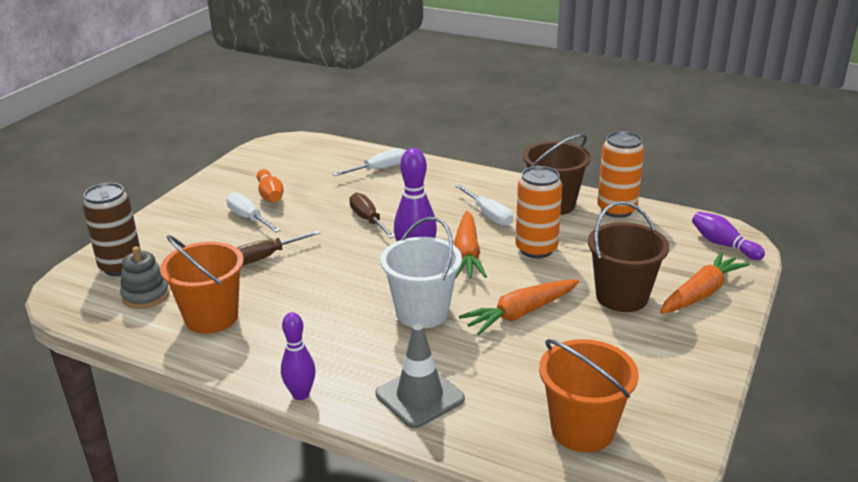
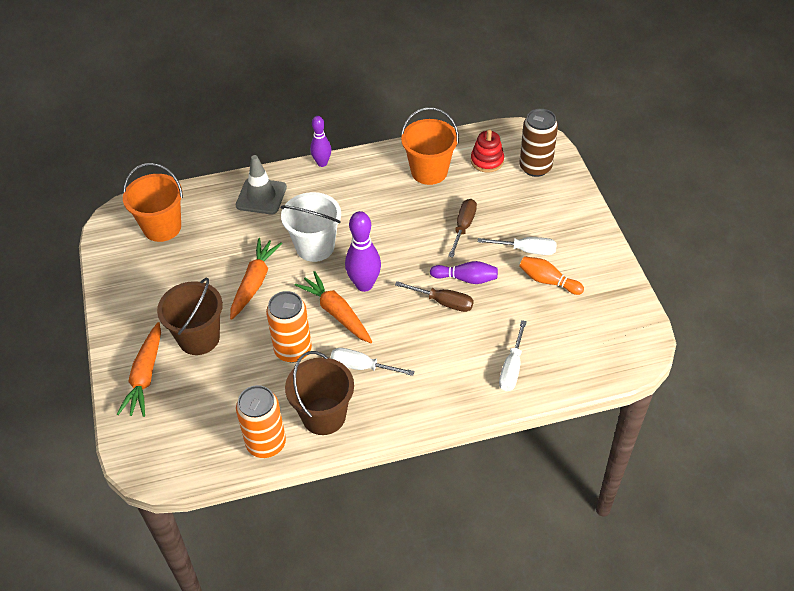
camera: 140 degrees right, 20 degrees up
(146, 295) = (487, 161): grey stacking toy -> red stacking toy
(723, 244) = (152, 449): purple bowling pin -> purple bowling pin (466, 279)

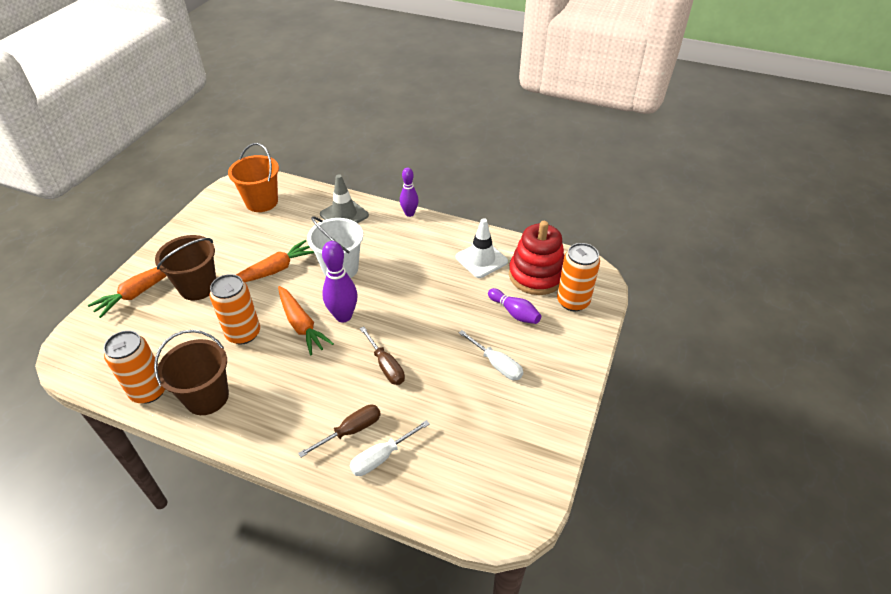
camera: 35 degrees right, 5 degrees down
(336, 313) = (301, 325): orange carrot -> orange carrot turned 150 degrees clockwise
(361, 366) = (273, 377): white screwdriver -> none
(429, 171) = (481, 259): orange bucket -> white traffic cone
(463, 226) = (464, 315): brown screwdriver -> brown screwdriver (351, 430)
(466, 279) = (423, 358): purple bowling pin -> purple bowling pin (514, 312)
(487, 161) = (536, 275): red stacking toy -> red stacking toy, size x1.71
(535, 167) = (573, 301): brown can -> orange can
(548, 281) = (489, 402): orange bowling pin -> none

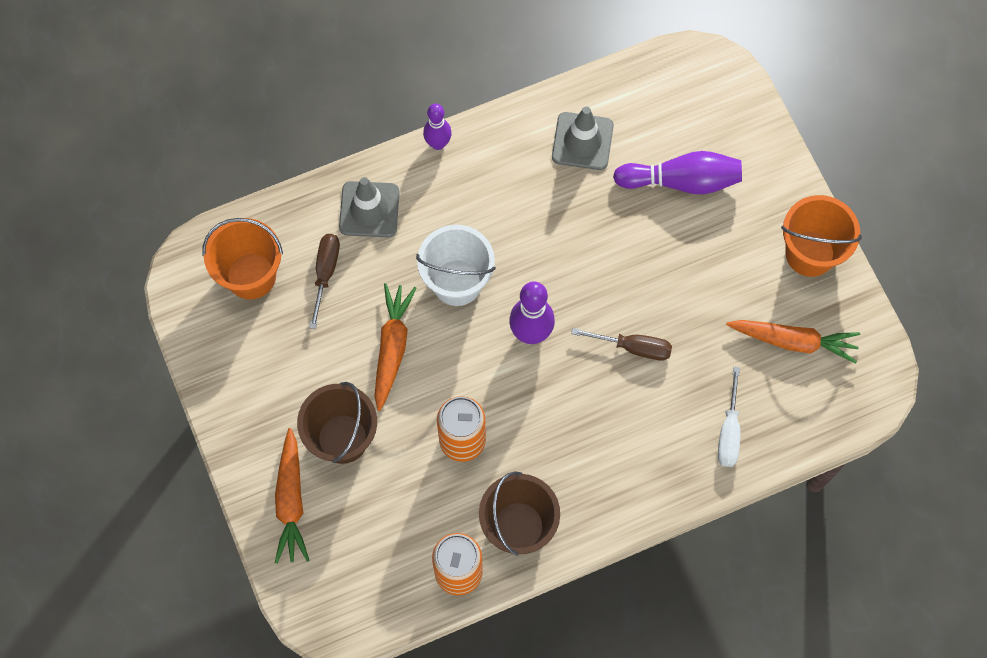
camera: 45 degrees left, 25 degrees up
(301, 325) = (504, 380): orange carrot -> orange carrot (793, 341)
(351, 430) = (678, 434): brown screwdriver -> brown screwdriver (325, 272)
(481, 259) = (582, 141): white traffic cone -> grey traffic cone
(497, 364) = (725, 254): white screwdriver -> none
(514, 312) = (681, 181): purple bowling pin -> purple bowling pin, size x1.53
(536, 275) = (655, 114): red stacking toy -> none
(552, 405) = (810, 253): none -> orange bucket
(573, 301) = (720, 118): orange can -> none

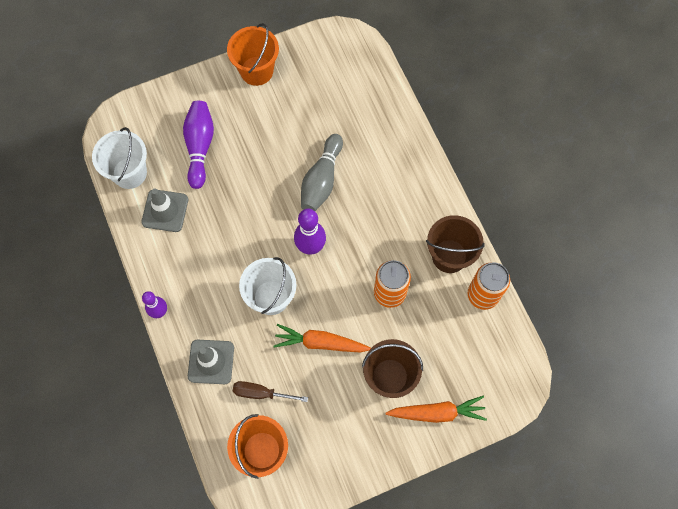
camera: 90 degrees left, 0 degrees up
(634, 347) = (321, 180): brown screwdriver -> grey bowling pin
(638, 93) = (129, 173): none -> white bucket
(729, 432) = (380, 124): white screwdriver -> none
(793, 341) = (318, 83): orange carrot -> none

